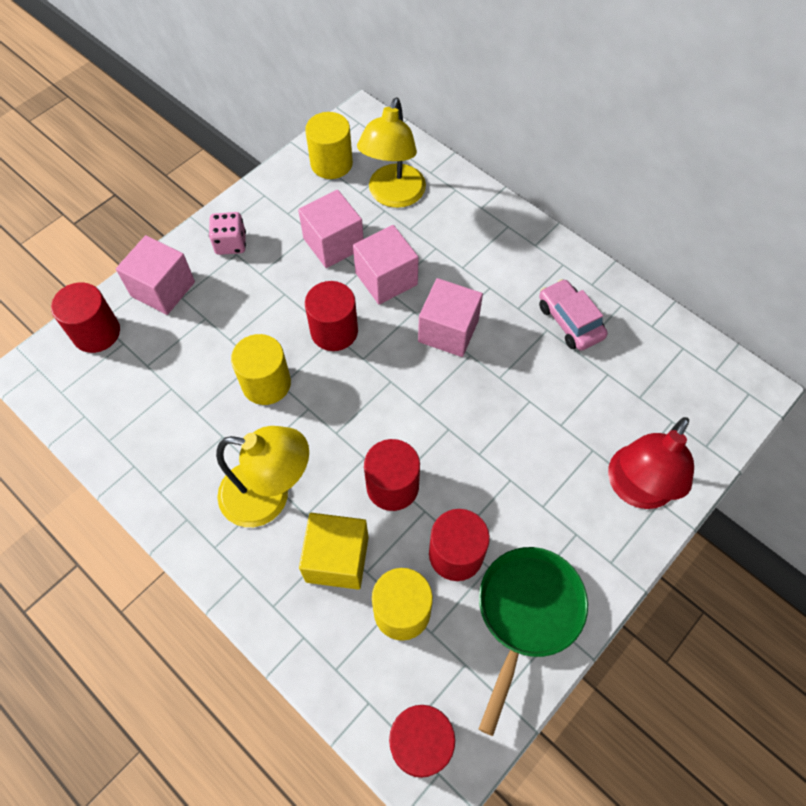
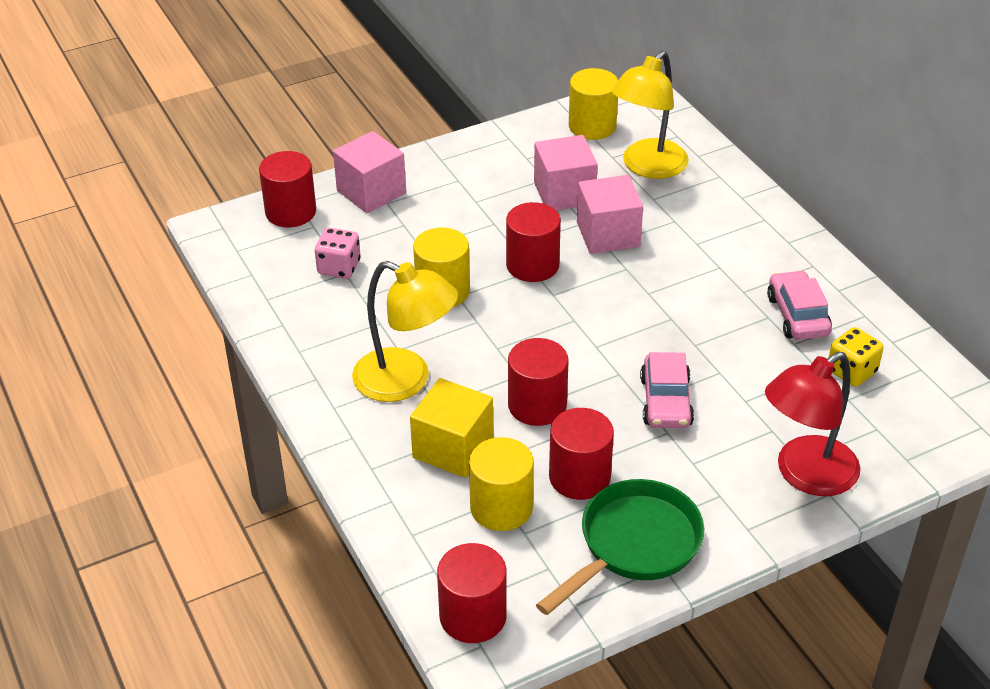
camera: 20 degrees right, 20 degrees down
(230, 243) = (456, 170): pink dice -> pink dice (339, 267)
(448, 331) = (656, 293): pink cube -> none
(498, 447) = (666, 401): none -> pink car
(632, 367) = (851, 371): none -> yellow dice

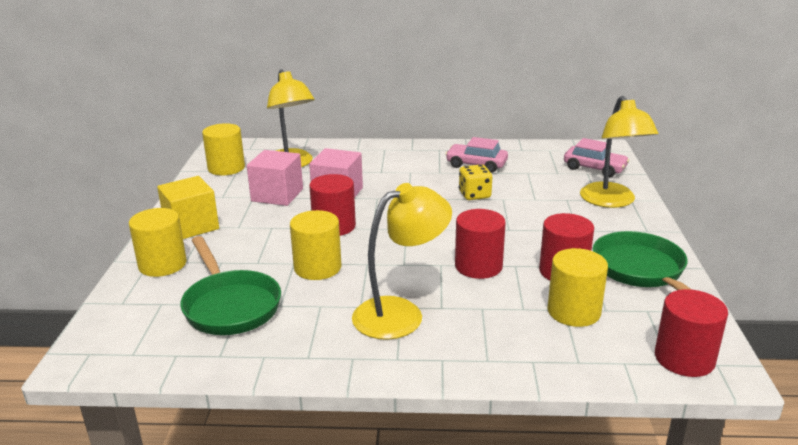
camera: 60 degrees left, 15 degrees down
(291, 212) = (126, 309): red cylinder -> none
(339, 267) = (230, 305): pink dice -> green pan
(371, 192) = (162, 264): pink cube -> yellow cylinder
(453, 448) = (495, 314): yellow cube -> yellow cube (191, 226)
(666, 401) = (515, 222): pink car -> pink car (594, 168)
(805, 475) = (611, 201): red lamp -> yellow lamp
(851, 371) = (536, 165): yellow dice -> yellow dice (474, 195)

